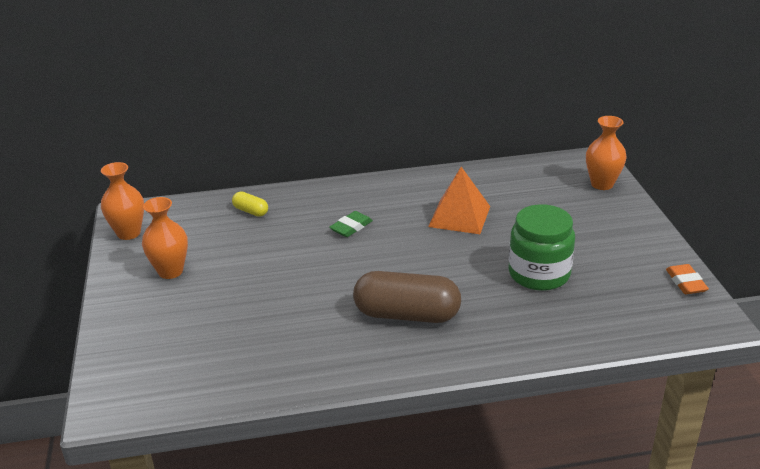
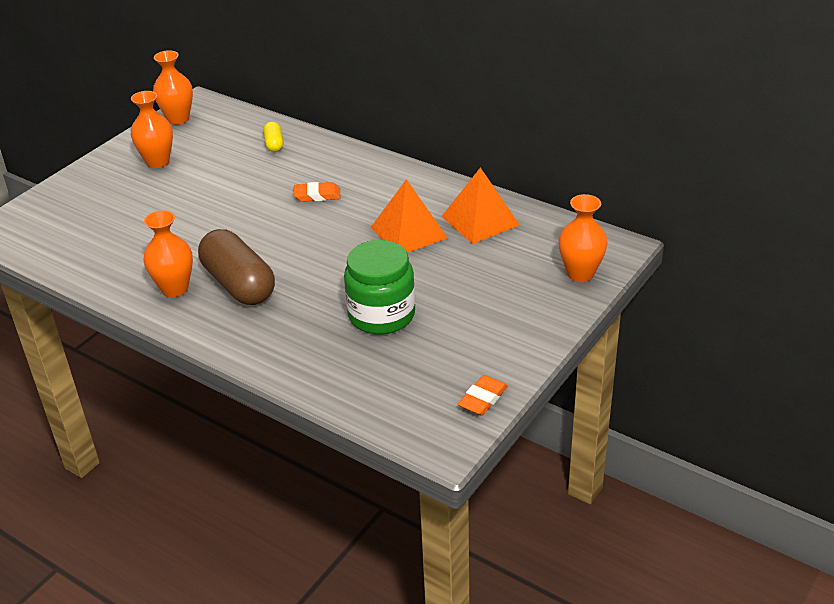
camera: 45 degrees right, 5 degrees up
(351, 227) = (317, 195): green eraser -> orange eraser
(363, 347) = (175, 289): none -> orange vase
(490, 186) = (480, 220): none -> orange pyramid

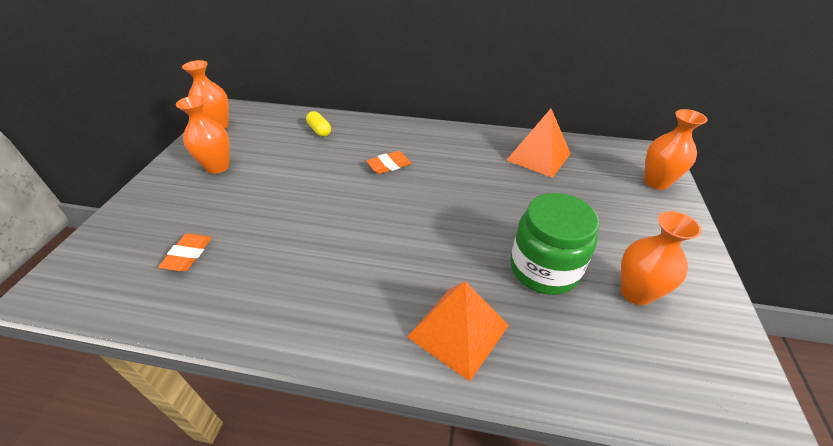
camera: 25 degrees left, 5 degrees up
(175, 289) = (311, 302): orange vase -> orange vase (635, 292)
(239, 284) = (379, 275): brown capsule -> none
(408, 232) = (493, 180): orange pyramid -> orange pyramid (458, 331)
(483, 399) = (726, 338): orange eraser -> orange eraser (188, 255)

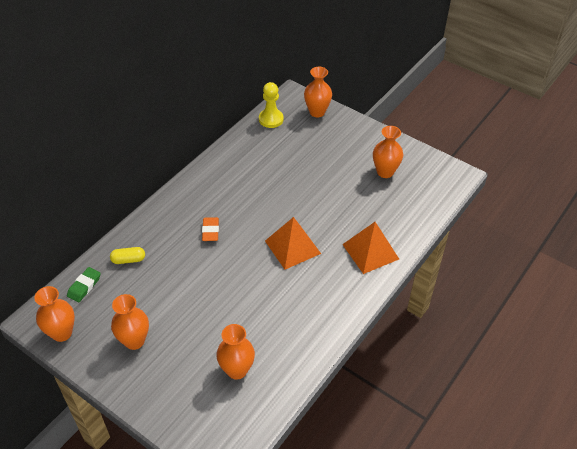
camera: 65 degrees left, 5 degrees up
(188, 255) = (237, 370): orange eraser -> orange vase
(276, 119) = (84, 286): none -> green eraser
(538, 156) = (257, 149): orange pyramid -> orange pyramid (292, 247)
(544, 269) = (351, 198): green jar -> none
(595, 151) = (271, 119): none -> yellow pawn

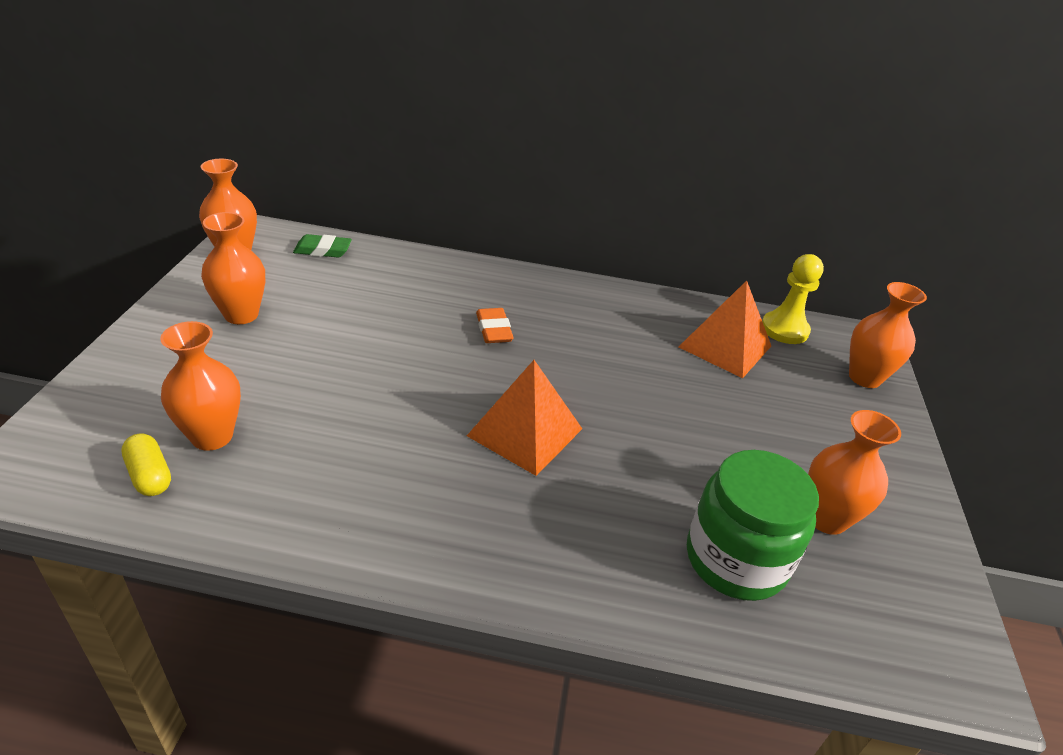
camera: 60 degrees right, 10 degrees down
(128, 260) = (389, 272): yellow capsule -> yellow capsule (150, 475)
(210, 231) = (494, 330): orange eraser -> orange eraser turned 75 degrees counterclockwise
(370, 251) = (593, 554): orange pyramid -> orange pyramid (725, 346)
(391, 209) = (736, 559): none -> green jar

